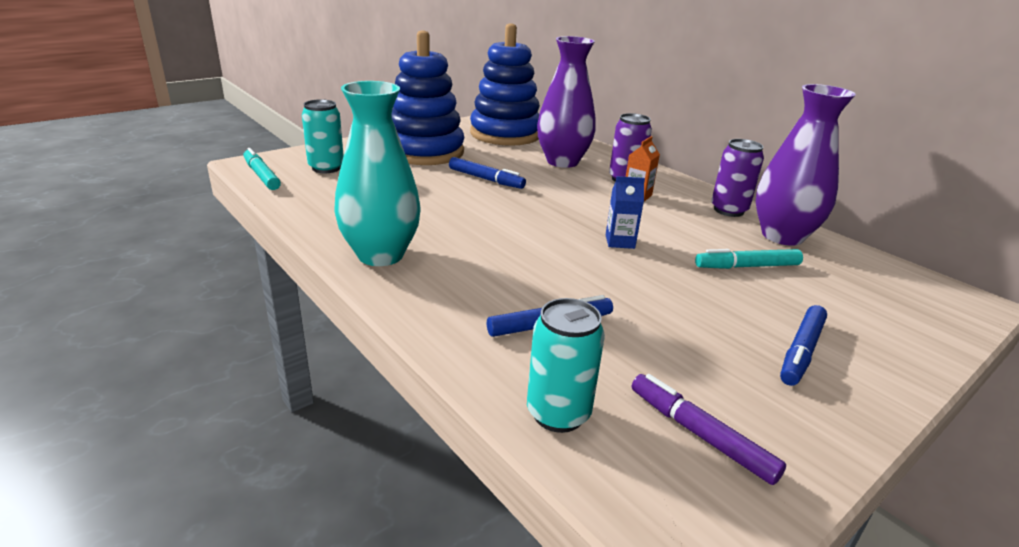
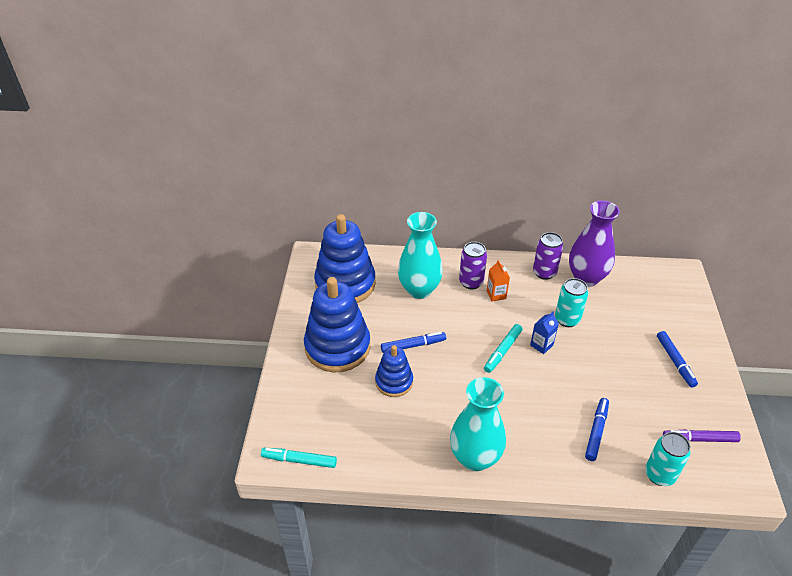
camera: 45 degrees left, 15 degrees up
(326, 168) = (318, 417): turquoise can -> turquoise can (567, 319)
(423, 185) = (394, 382): none -> blue stacking toy
(562, 161) = (419, 290): purple vase -> turquoise vase
(747, 266) = (602, 318): turquoise marker -> turquoise marker (502, 351)

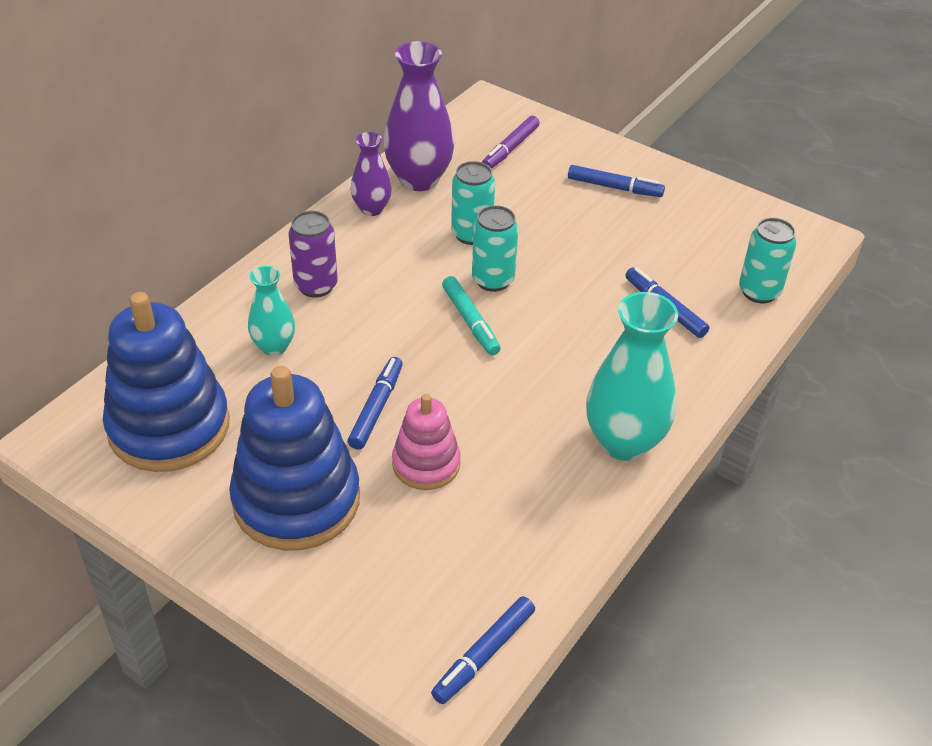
camera: 60 degrees left, 0 degrees up
(299, 460) = (484, 655): turquoise marker -> blue marker
(394, 382) = (426, 464): blue stacking toy -> pink stacking toy
(419, 290) = (274, 347): turquoise vase -> turquoise vase, size x0.57
(496, 294) = (365, 274): orange carton -> none
(541, 345) = (493, 280): blue carton -> turquoise can
(544, 272) = (372, 209): purple can -> purple vase
(699, 439) = (733, 234): purple marker -> purple marker (510, 149)

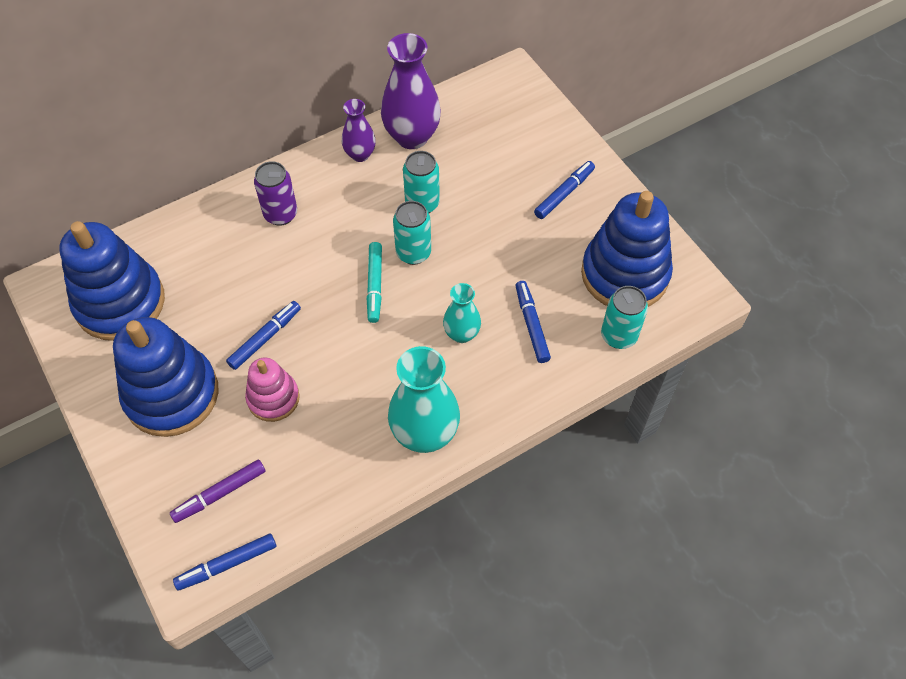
camera: 25 degrees right, 15 degrees up
(274, 347) = (223, 259): turquoise vase -> turquoise vase (461, 334)
(510, 149) = (502, 128): purple marker -> purple marker (220, 494)
(614, 187) = (564, 193): blue marker -> blue marker turned 90 degrees counterclockwise
(725, 238) = (625, 274): none -> blue stacking toy

